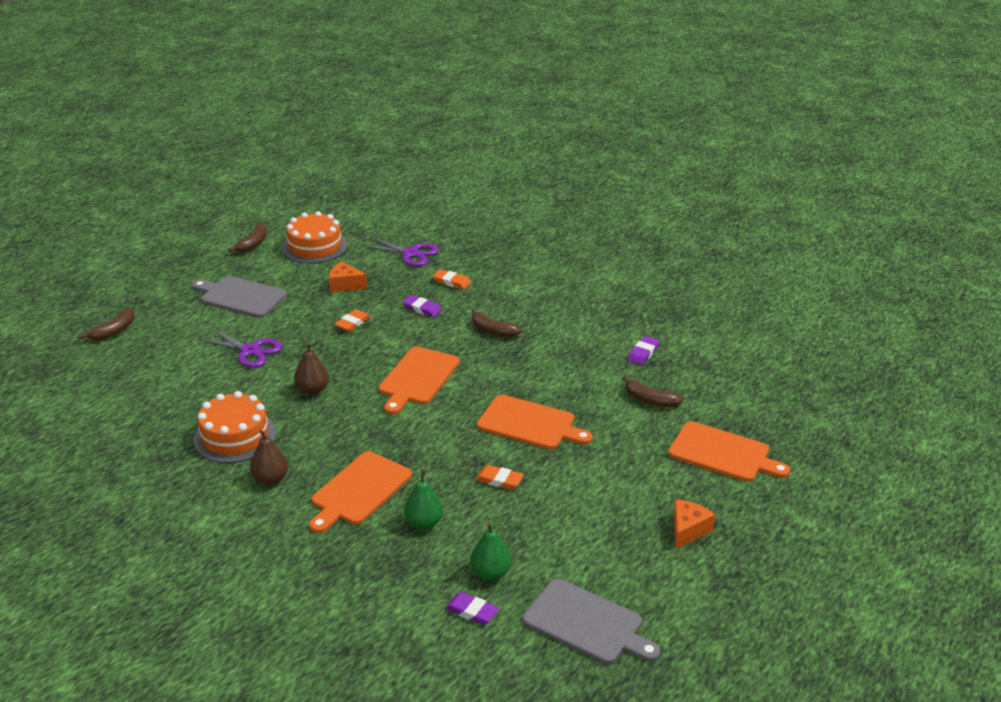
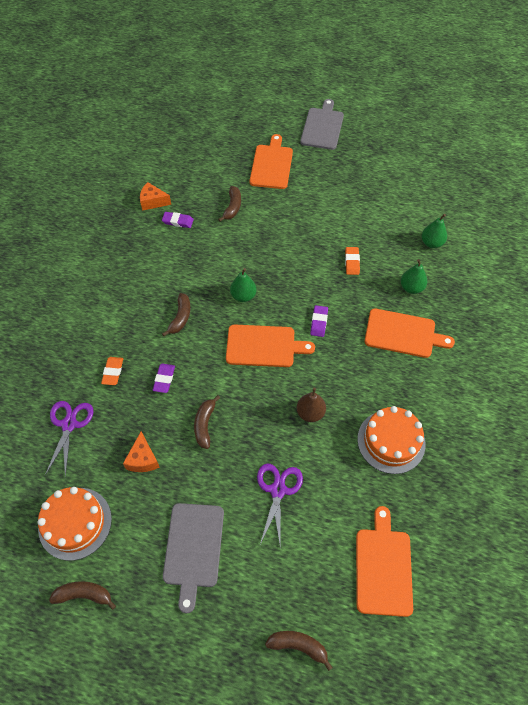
camera: 110 degrees left, 25 degrees up
(270, 479) = (421, 393): brown pear -> none
(352, 323) = (205, 424): orange eraser -> brown banana
(472, 611) = (464, 243): purple eraser -> purple eraser (319, 322)
(497, 378) = (243, 296): none -> green pear
(530, 424) = (287, 262): orange cutting board -> orange cutting board (383, 567)
(587, 623) = (441, 194): grey cutting board -> grey cutting board (322, 127)
(688, 530) = (347, 169): orange cheese -> orange cheese (153, 202)

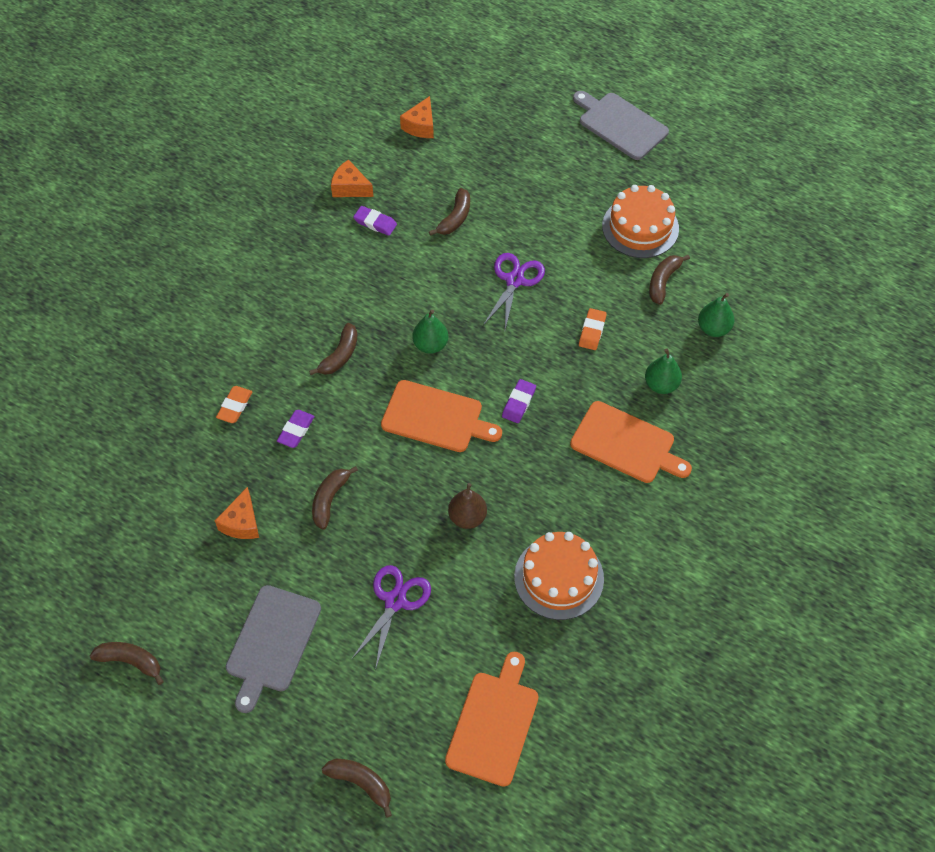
camera: 15 degrees right, 0 degrees up
(69, 424) = (164, 459): purple scissors -> purple scissors (514, 280)
(75, 523) = (141, 578): orange cake -> orange cake (640, 227)
(189, 152) = (420, 126): none -> orange cheese
(271, 165) = (528, 167): orange cutting board -> none
(322, 127) = (620, 125): grey cutting board -> grey cutting board turned 75 degrees counterclockwise
(387, 220) = (663, 281): none -> brown banana

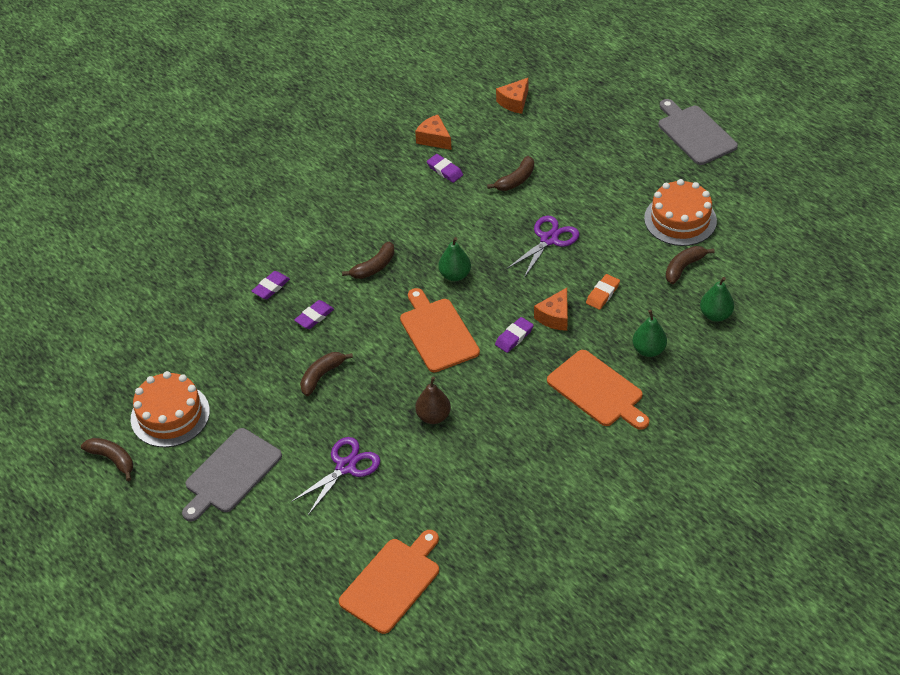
camera: 20 degrees right, 10 degrees down
(235, 406) = (271, 287): orange eraser -> purple eraser
(242, 523) = (242, 377): orange cheese -> orange cheese (555, 317)
(361, 783) = (262, 599): brown banana -> none
(436, 417) = (437, 332): orange cutting board -> orange cutting board turned 150 degrees counterclockwise
(559, 577) = (494, 482): orange cake -> orange cake (170, 415)

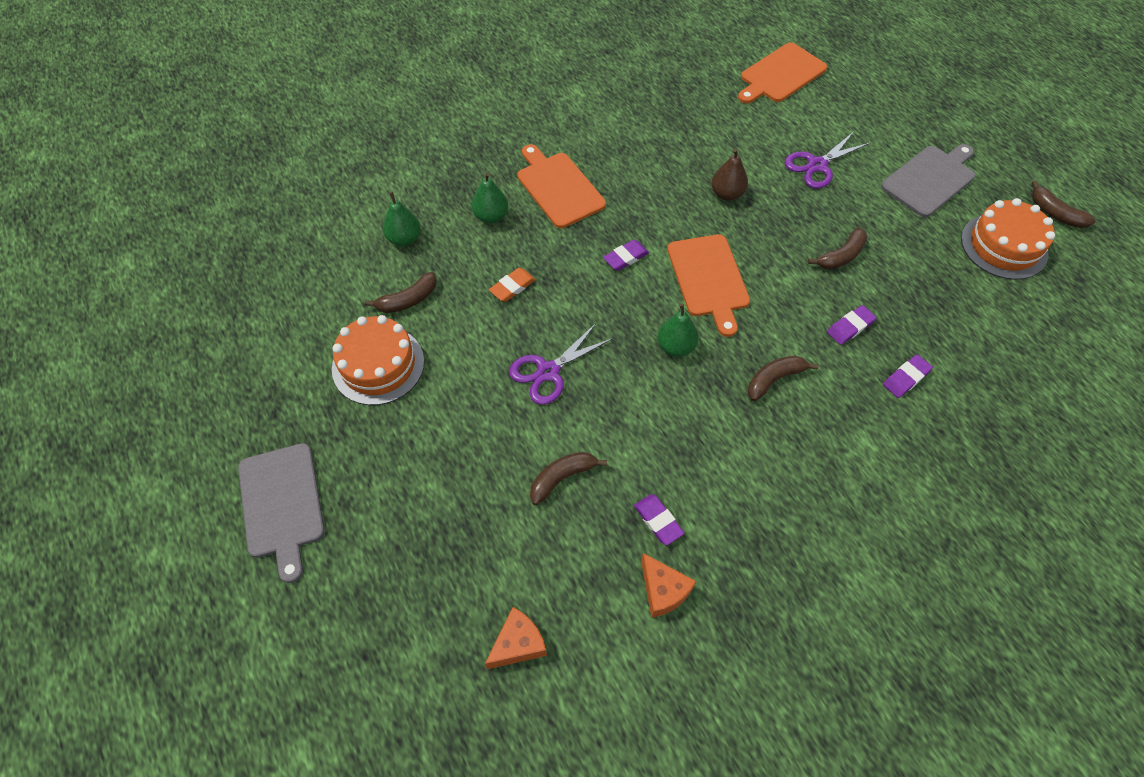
camera: 170 degrees left, 10 degrees up
(555, 317) = (574, 271): orange cheese -> none

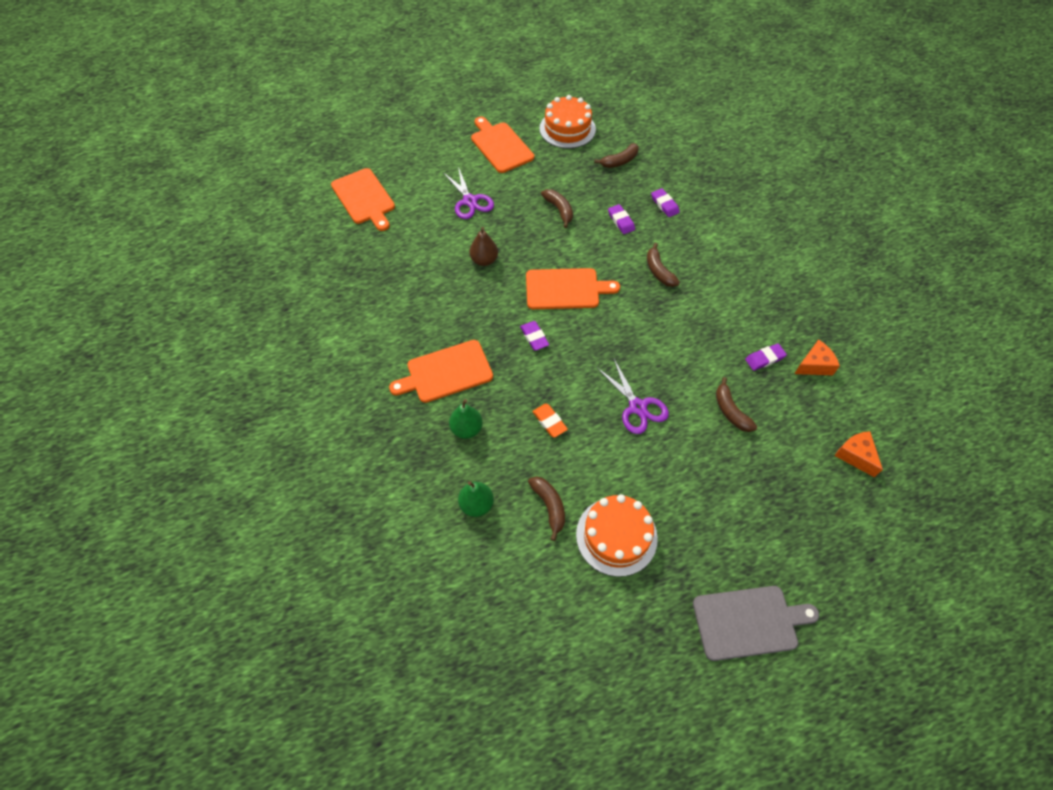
camera: 80 degrees left, 0 degrees up
(676, 347) = (624, 321): green pear -> none
(930, 179) = (500, 146): grey cutting board -> orange cutting board
(1055, 213) = (545, 98): brown banana -> brown banana (619, 161)

